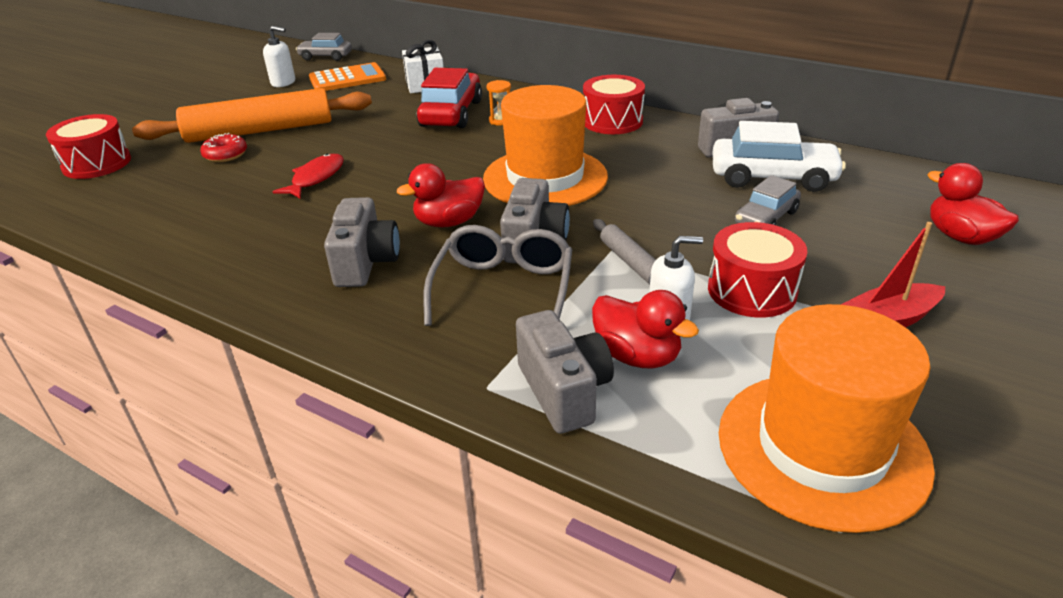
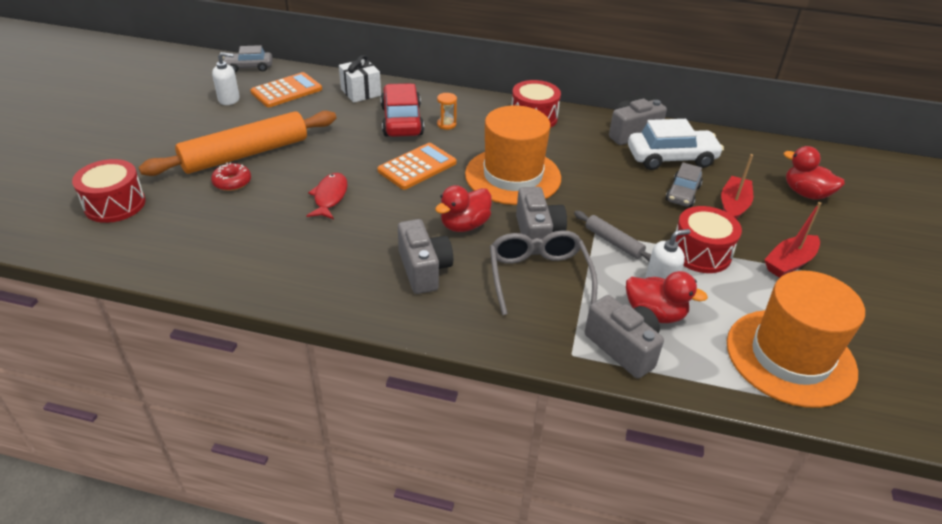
camera: 20 degrees left, 5 degrees up
(436, 158) = (417, 167): none -> orange calculator
(835, 240) = (733, 206): none -> red boat

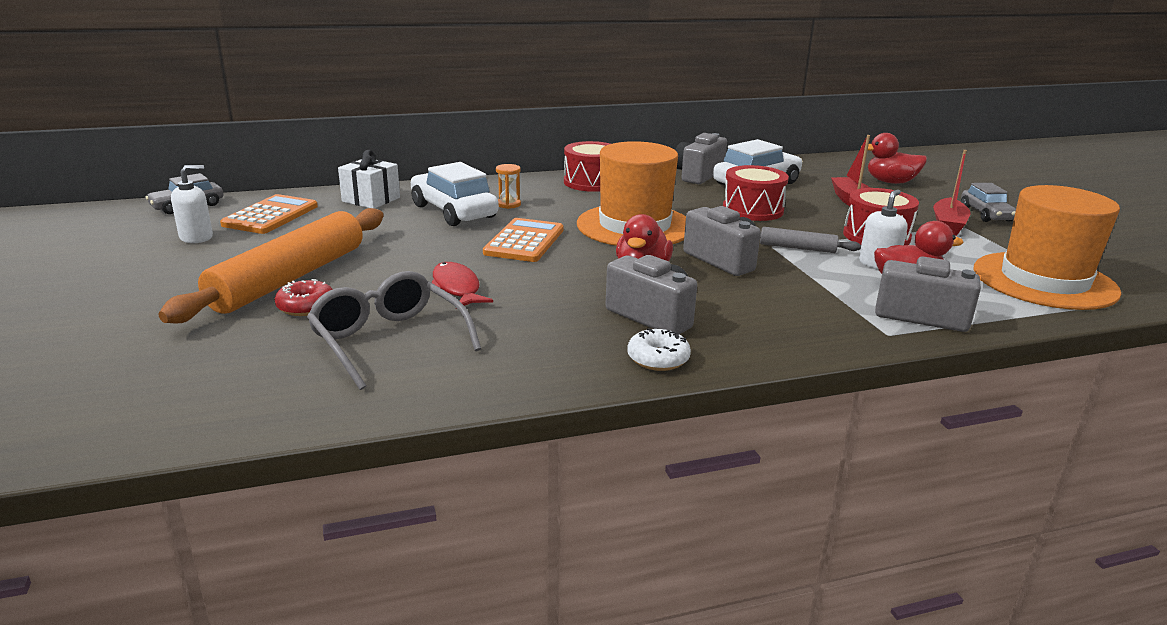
camera: 30 degrees left, 15 degrees down
(115, 204) = (146, 371): red drum -> red drum (752, 210)
(384, 308) = (658, 359): none -> white donut
(402, 121) = (453, 211): red car -> white car
(538, 276) = (771, 289): grey glasses -> grey glasses (388, 340)
(682, 193) = (801, 203): grey car -> grey car (985, 214)

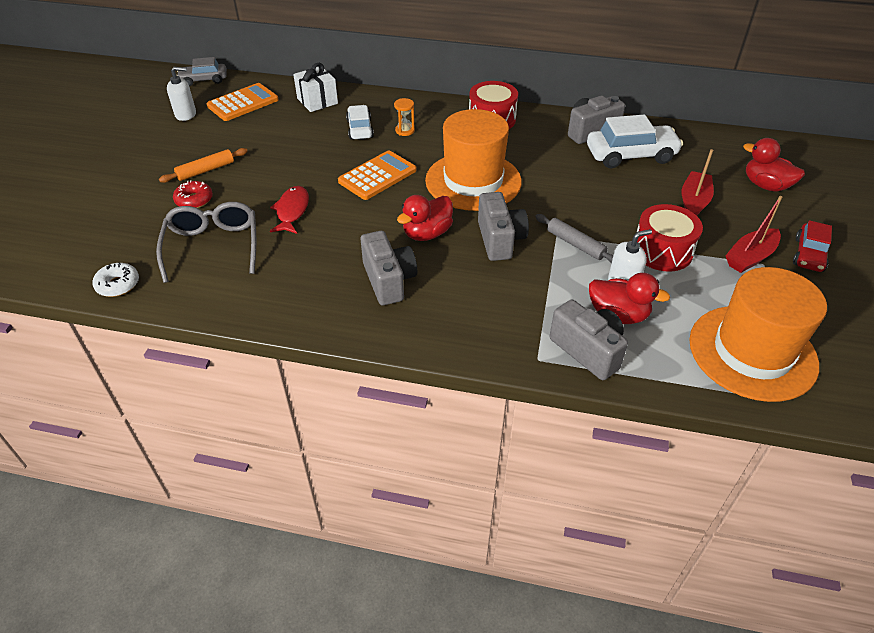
camera: 30 degrees right, 20 degrees up
(289, 278) = (206, 170): orange rolling pin -> orange rolling pin, size x0.46
(453, 211) = (360, 129): white car -> white car, size x0.61
(658, 359) = (351, 321): white donut -> white donut (118, 285)
(752, 210) = (589, 188): red drum -> none
(985, 214) = (809, 255): grey car -> red car

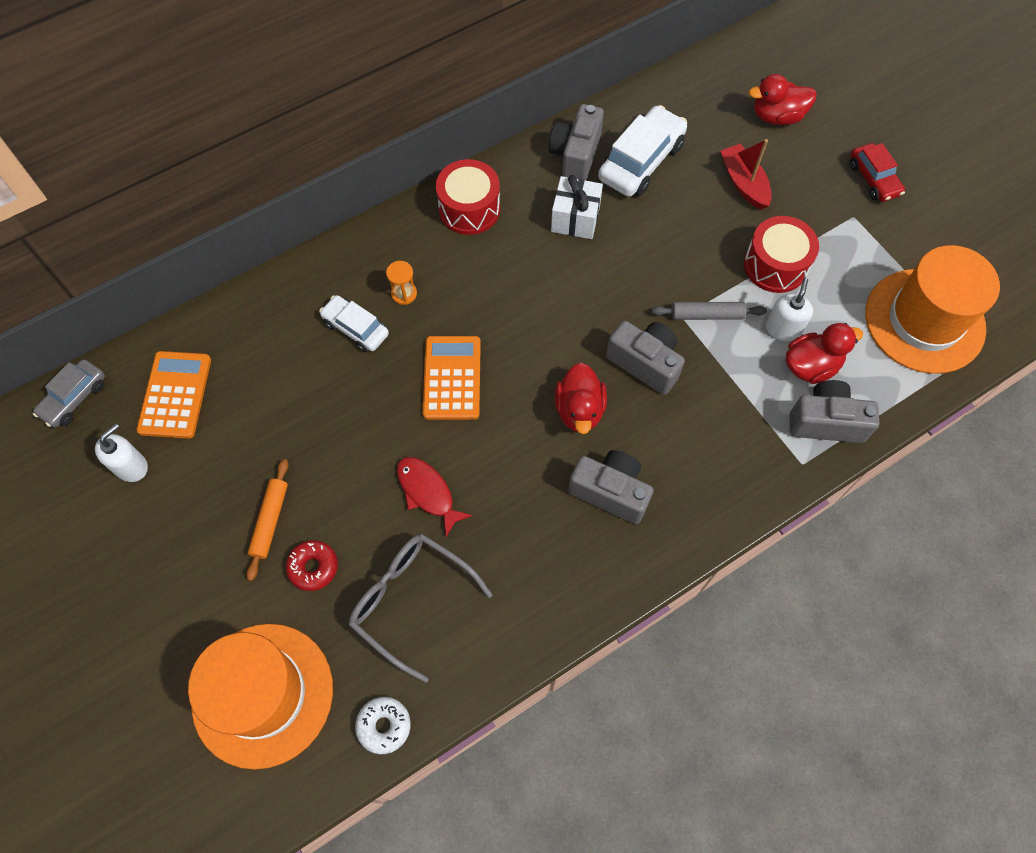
camera: 45 degrees left, 20 degrees up
(317, 101) = (257, 324): white gift -> white gift (575, 219)
(473, 181) = (545, 309): orange hat -> orange hat (263, 694)
(750, 257) = (839, 217): red boat -> none

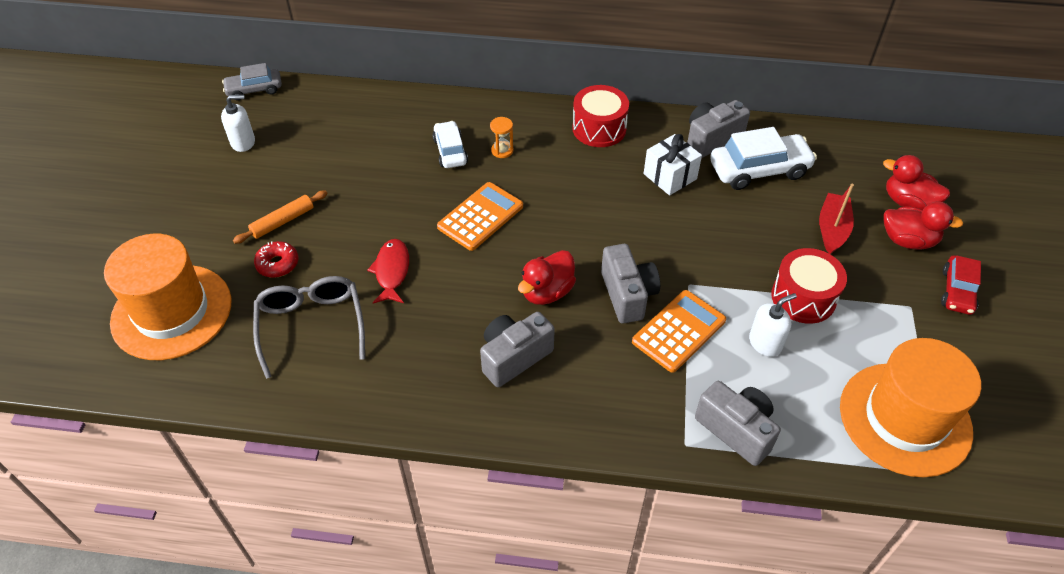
camera: 40 degrees right, 15 degrees down
(175, 395) = (307, 121): orange calculator -> orange calculator (678, 331)
(384, 726) = (215, 384): white donut -> none
(610, 492) = (514, 357): grey camera -> grey camera turned 105 degrees counterclockwise
(707, 315) = (710, 295): grey rolling pin -> none
(811, 366) = (763, 383): red duck -> red duck (908, 240)

